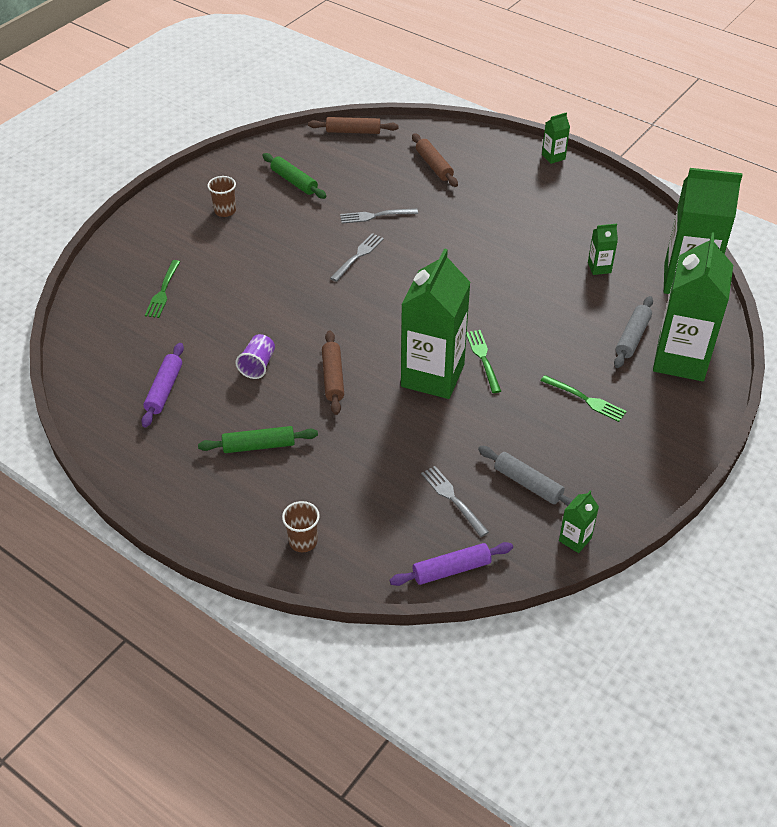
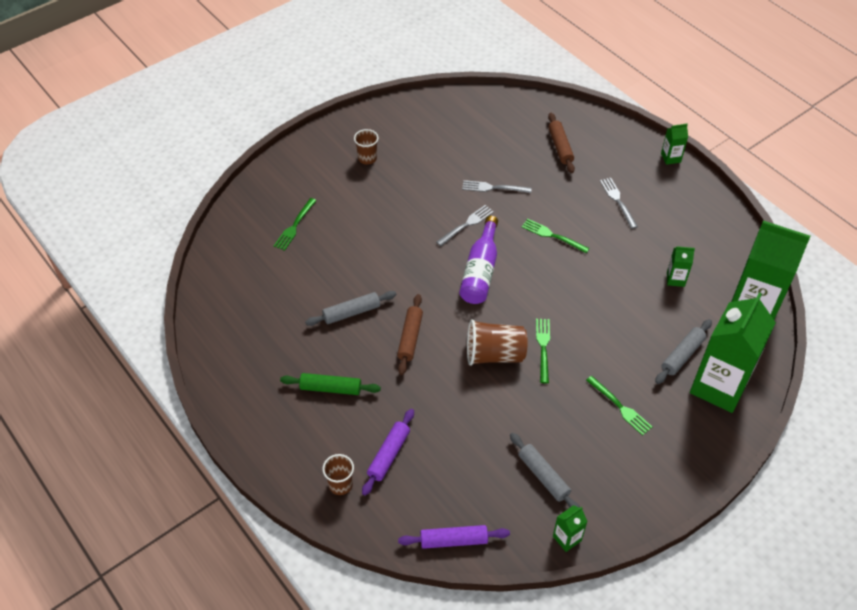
camera: 15 degrees right, 5 degrees up
(164, 390) = (270, 319): purple rolling pin -> purple rolling pin (389, 455)
(258, 365) = (351, 312): purple cup -> grey rolling pin
(294, 181) = (434, 140): green rolling pin -> none
(353, 131) = (500, 99): brown rolling pin -> none
(389, 298) = (480, 271): none -> purple bottle
(432, 375) = (494, 354): green carton -> brown cup
(453, 499) = (475, 475): grey fork -> grey fork (618, 201)
(455, 250) = (552, 236): none -> green fork

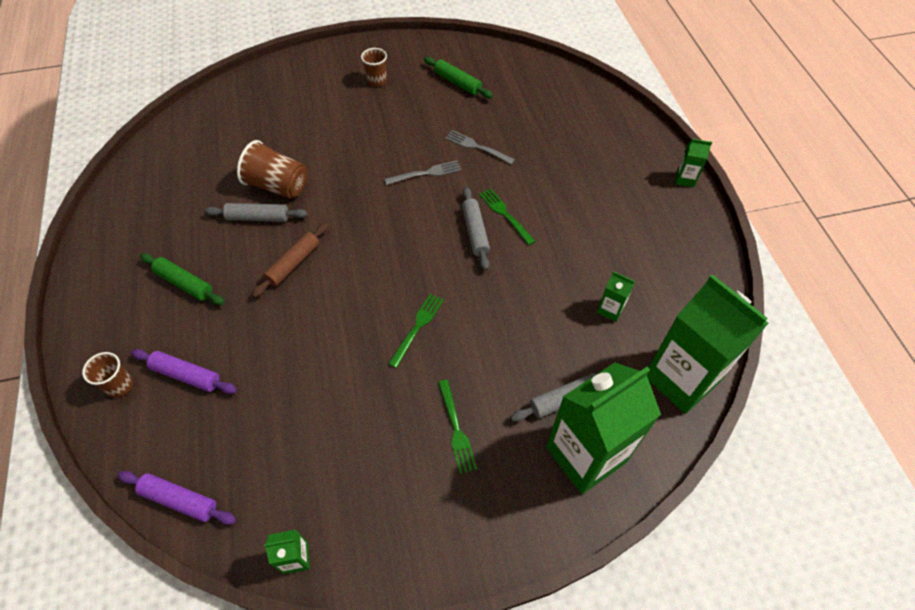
camera: 25 degrees right, 5 degrees up
(295, 226) = (268, 119): green fork -> none
(389, 455) = (186, 375): purple rolling pin -> purple rolling pin turned 60 degrees clockwise
(439, 137) = (457, 83): none -> green rolling pin
(480, 271) = (408, 223): purple bottle -> none
(494, 354) = (363, 314): brown cup -> brown cup (278, 185)
(543, 476) = (321, 471): grey rolling pin -> grey rolling pin (475, 232)
(560, 147) = (571, 130): brown rolling pin -> none
(618, 201) = (598, 204): grey fork -> none

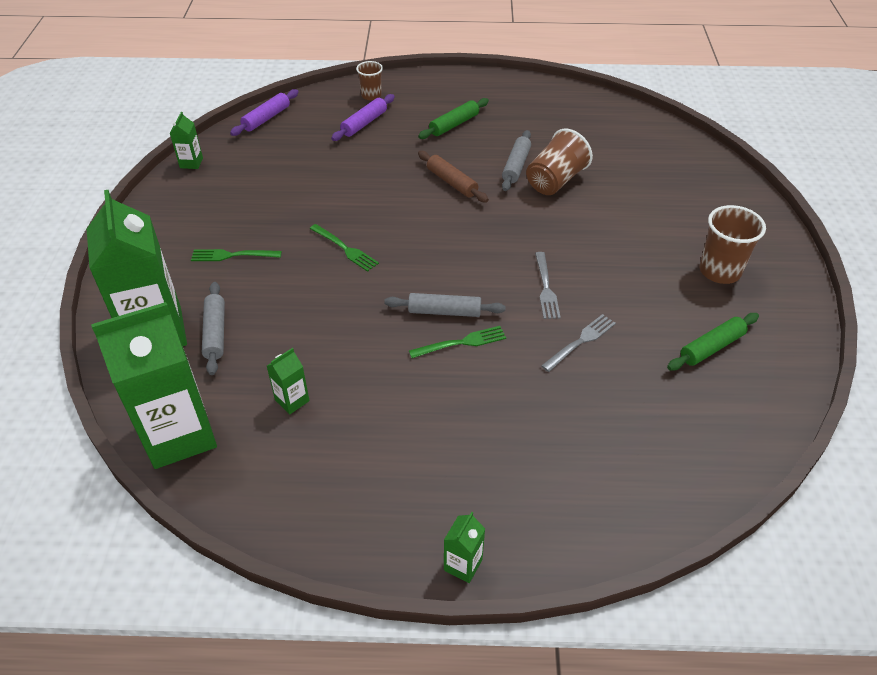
camera: 105 degrees right, 10 degrees down
(377, 81) = (719, 271): brown cup -> brown cup, size x1.62

